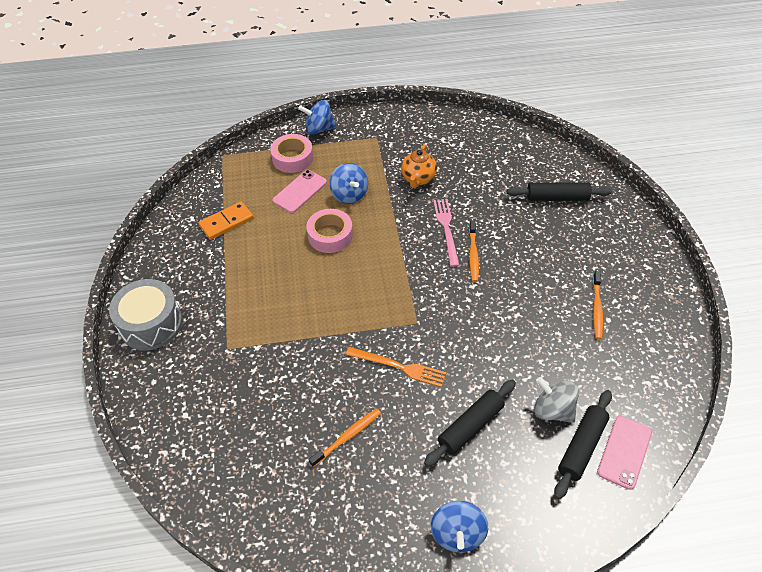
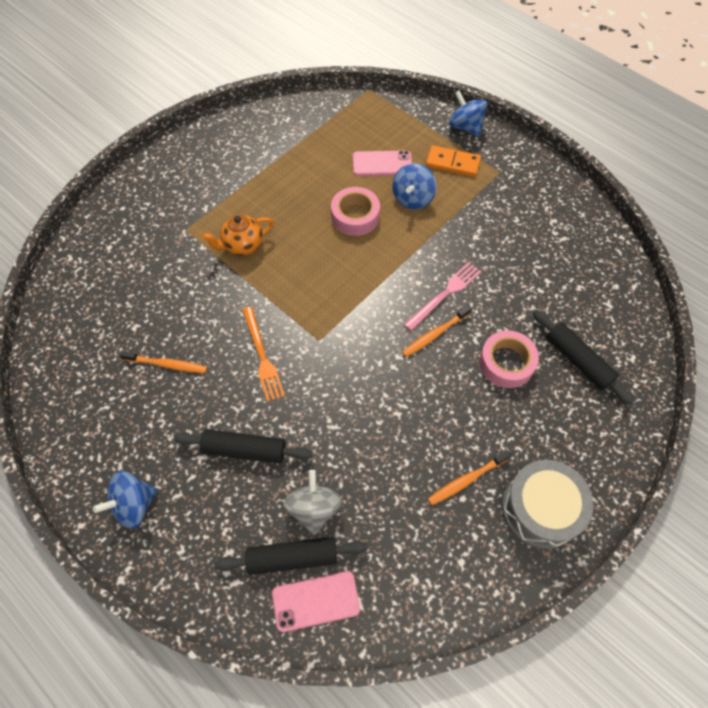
camera: 50 degrees right, 10 degrees up
(151, 324) = (169, 169): grey drum -> grey drum (540, 509)
(226, 222) = (304, 141): orange domino -> orange domino (452, 163)
(292, 158) = (413, 133): pink tape -> pink tape (506, 363)
(418, 179) = (483, 234): orange teapot -> orange teapot (242, 245)

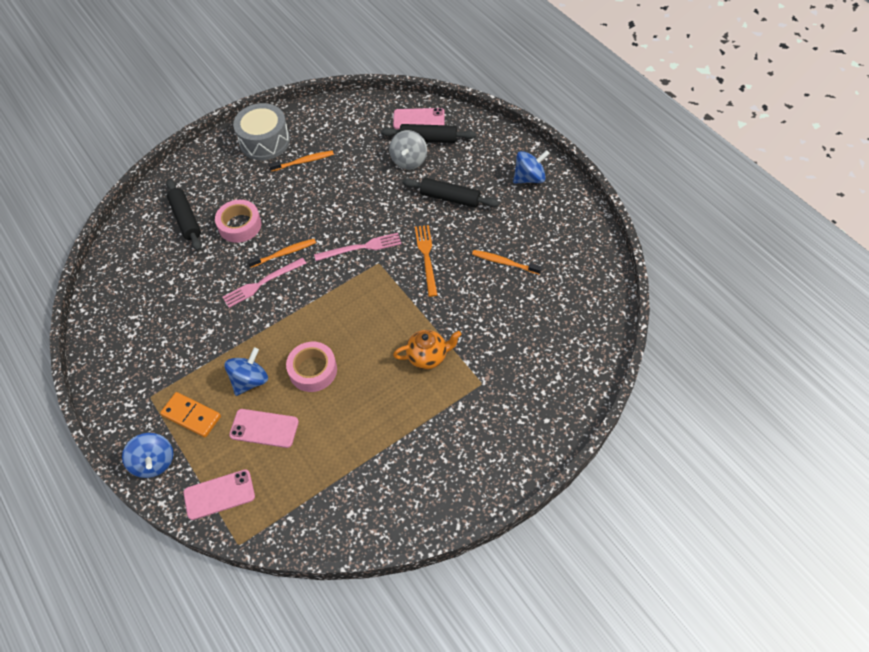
camera: 165 degrees left, 5 degrees down
(344, 357) = (361, 247): none -> pink fork
(399, 115) = (219, 494): none -> pink phone

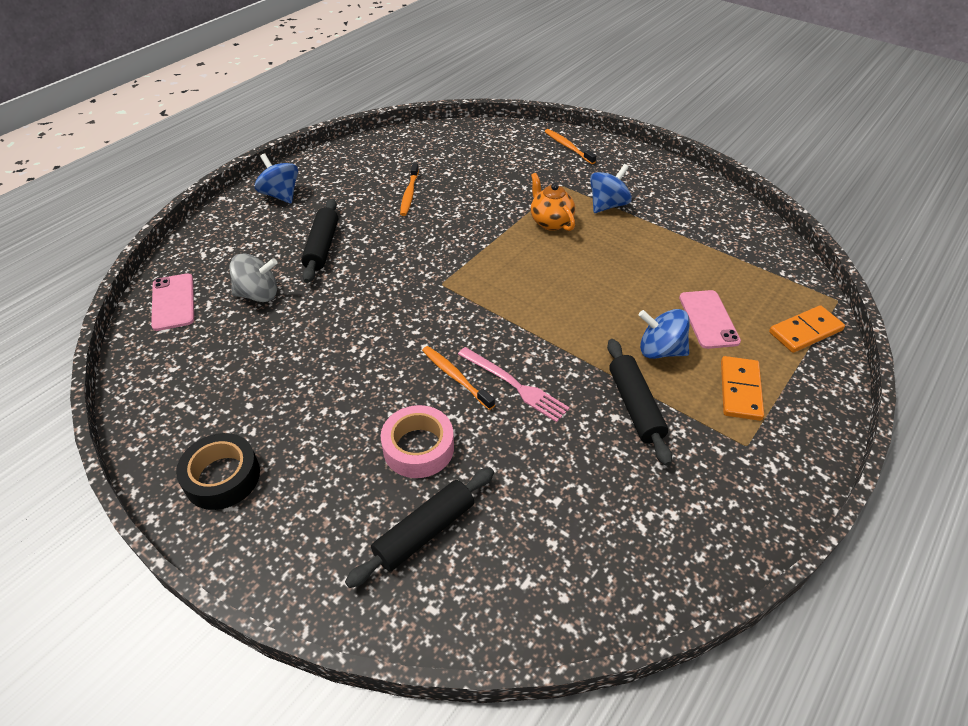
camera: 110 degrees left, 10 degrees down
(154, 462) = (820, 404): blue spinning top -> blue spinning top (607, 205)
(219, 494) = (805, 331): pink phone -> orange domino
(265, 141) = (222, 477): grey drum -> black tape
(304, 161) = (269, 408): orange toothbrush -> orange toothbrush (568, 147)
(313, 370) = (614, 300): pink tape -> none
(361, 247) = (421, 304): pink fork -> none
(426, 257) = (419, 248): orange fork -> none
(428, 139) = (215, 285): black rolling pin -> black rolling pin (635, 406)

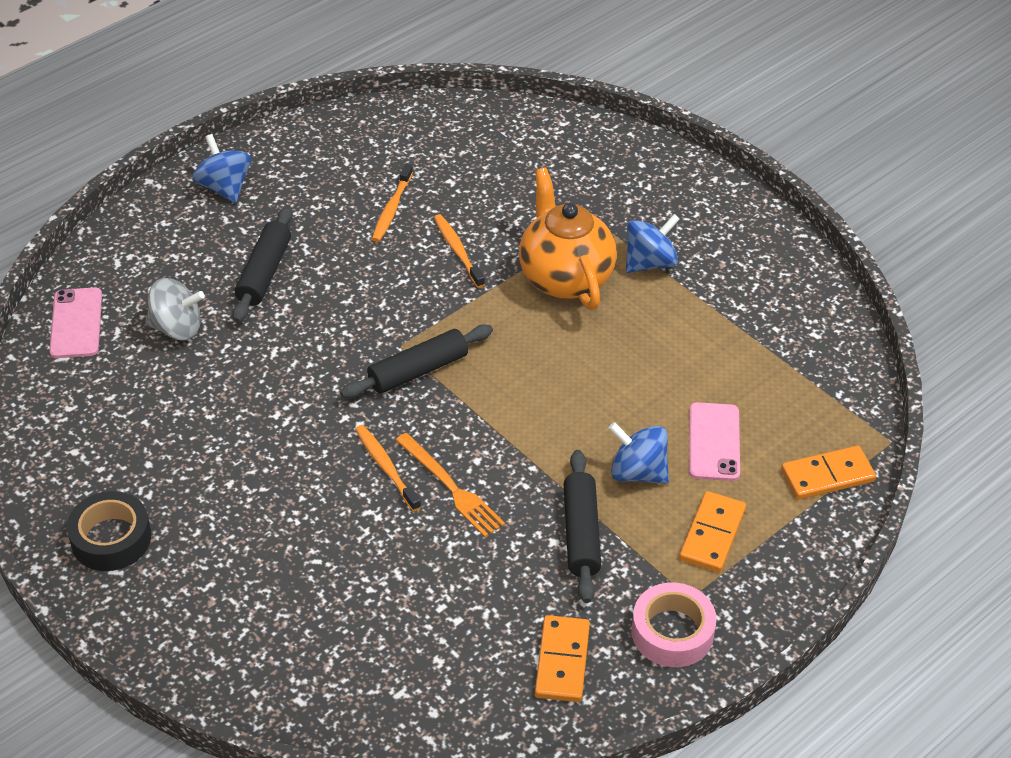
camera: 10 degrees right, 0 degrees up
(418, 448) = (324, 541): pink tape -> pink tape (672, 632)
(425, 532) = (310, 628): black rolling pin -> black rolling pin (418, 371)
(515, 385) = (451, 488): pink fork -> orange fork
(550, 222) = (565, 278): orange teapot -> orange teapot, size x1.65
(568, 147) = (629, 161): orange toothbrush -> orange toothbrush (457, 250)
(663, 523) = (562, 661): none -> orange domino

